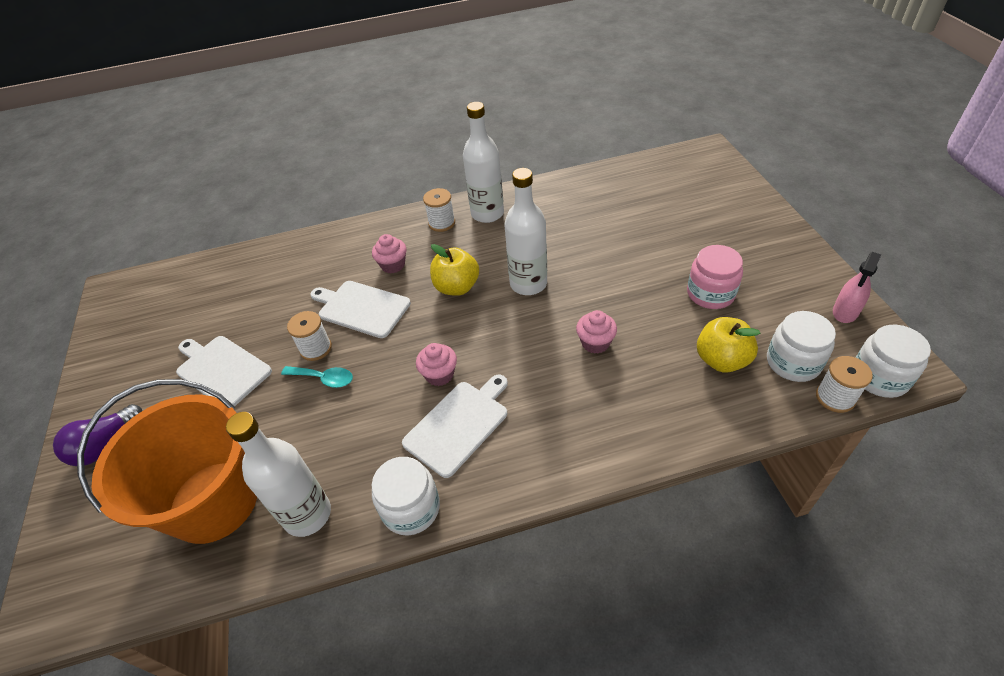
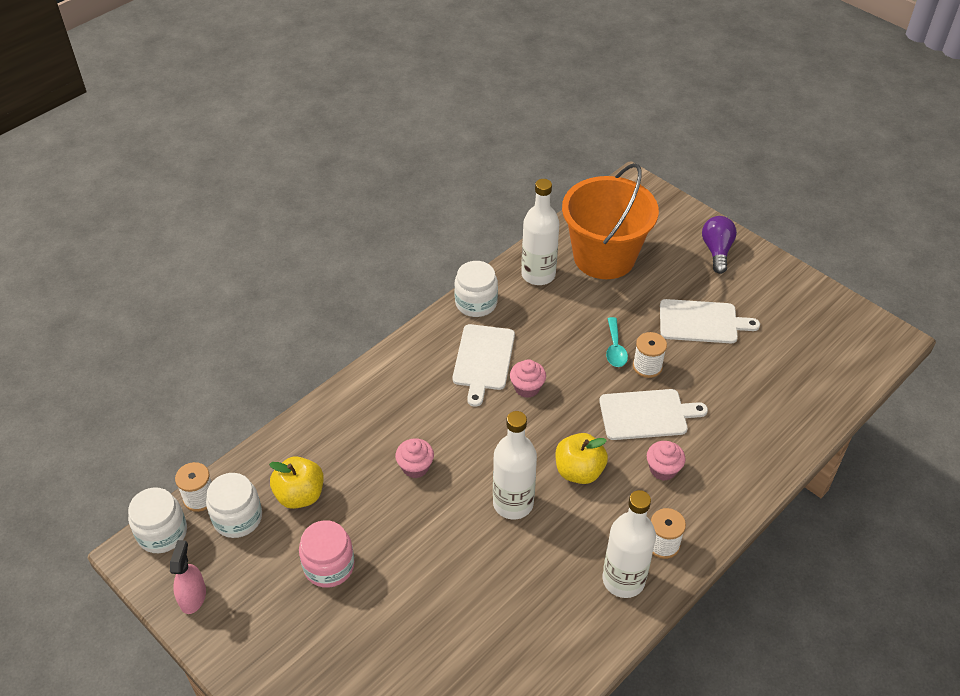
camera: 145 degrees right, 0 degrees up
(324, 378) = (615, 348): turquoise spoon -> turquoise spoon turned 75 degrees counterclockwise

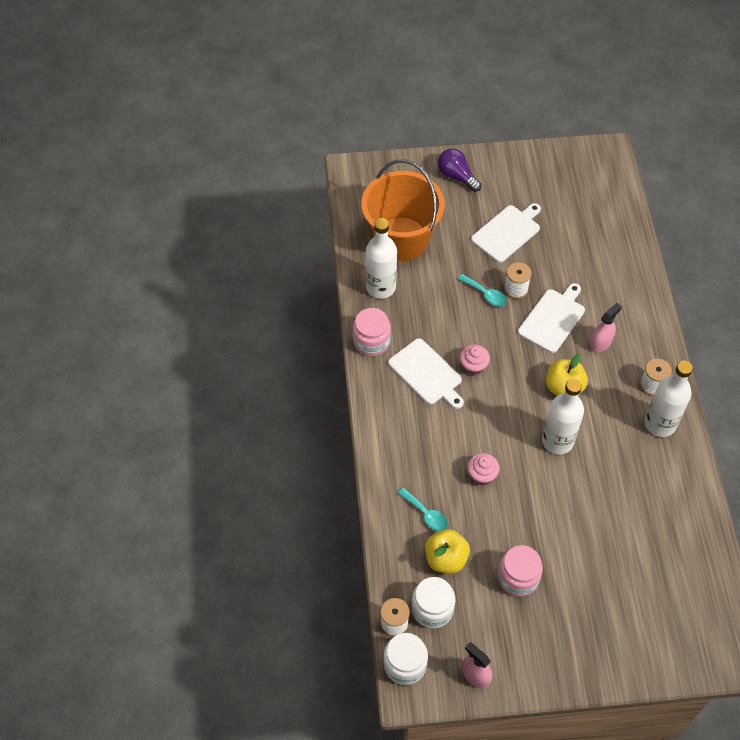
camera: 50 degrees left, 10 degrees up
(334, 451) = (426, 514): none -> turquoise spoon
(476, 303) = (371, 341): white jar -> pink jar
(663, 469) = (600, 343): pink cupcake -> pink spray bottle

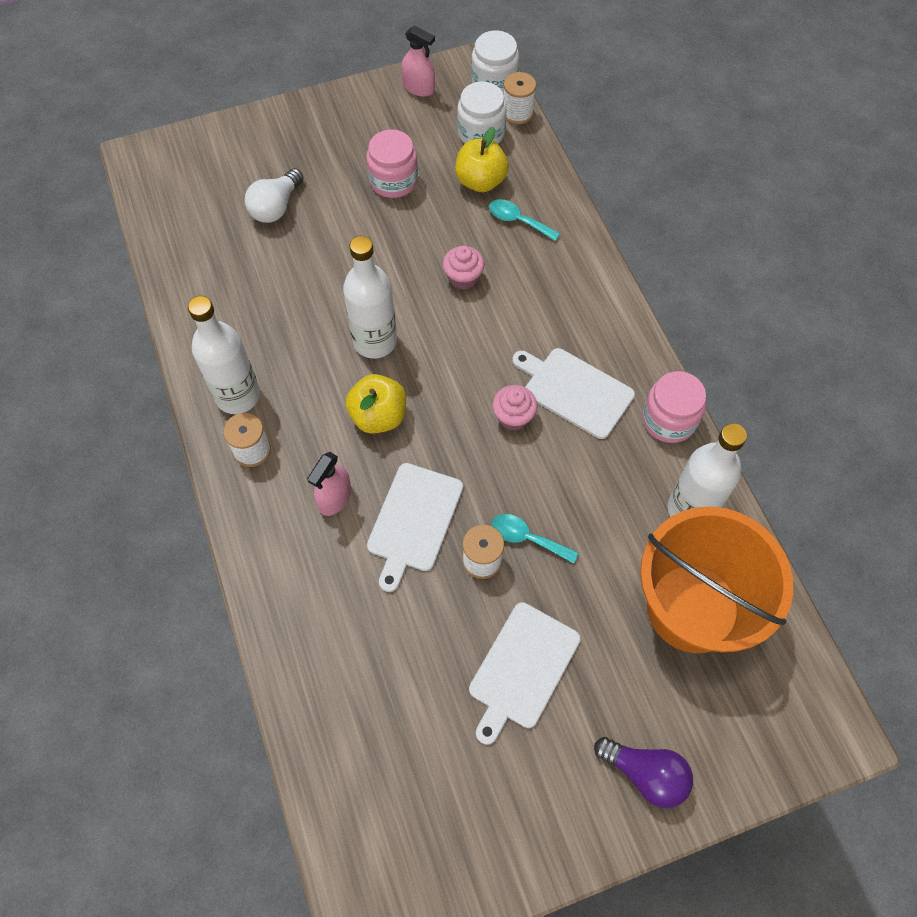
camera: 165 degrees right, 5 degrees up
(620, 575) = (276, 207): none -> white light bulb

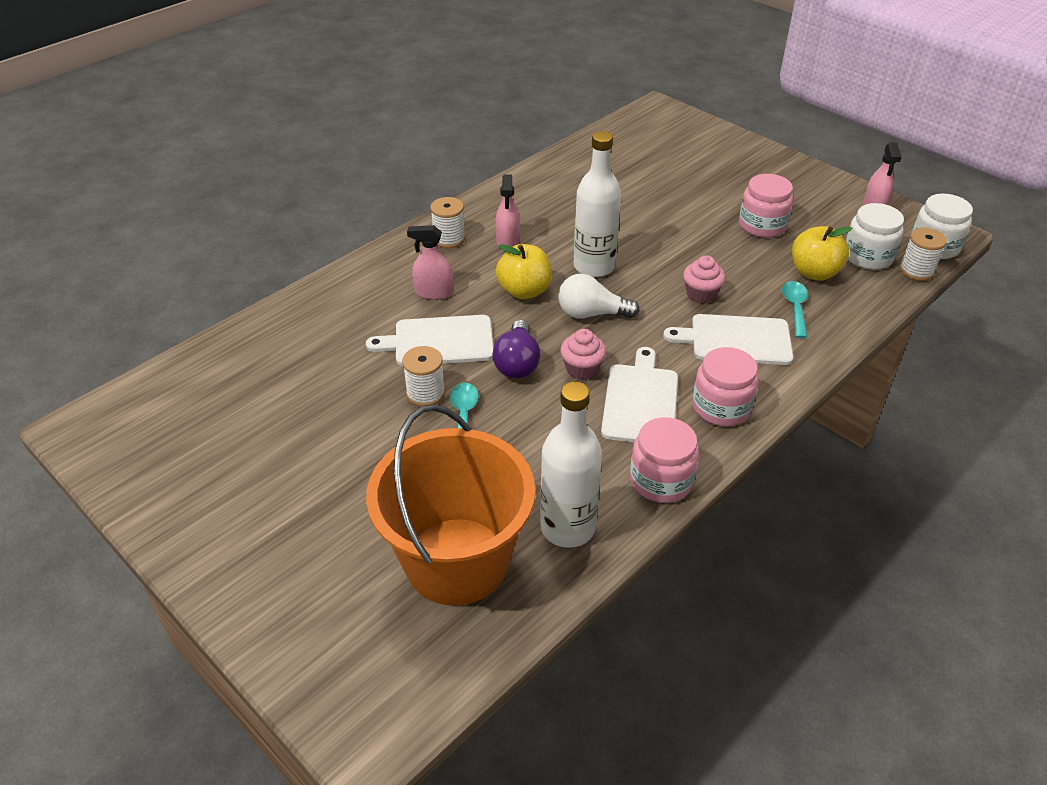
camera: 65 degrees right, 20 degrees down
(238, 396) = (491, 217): white bottle -> none
(276, 207) = (675, 178): white light bulb -> white light bulb (591, 314)
(289, 397) = (508, 241): none -> pink spray bottle
(522, 668) = (333, 451): white cutting board -> white cutting board (736, 340)
(609, 337) = (721, 407): none -> pink jar
(645, 774) = (262, 572): purple light bulb -> purple light bulb (517, 363)

